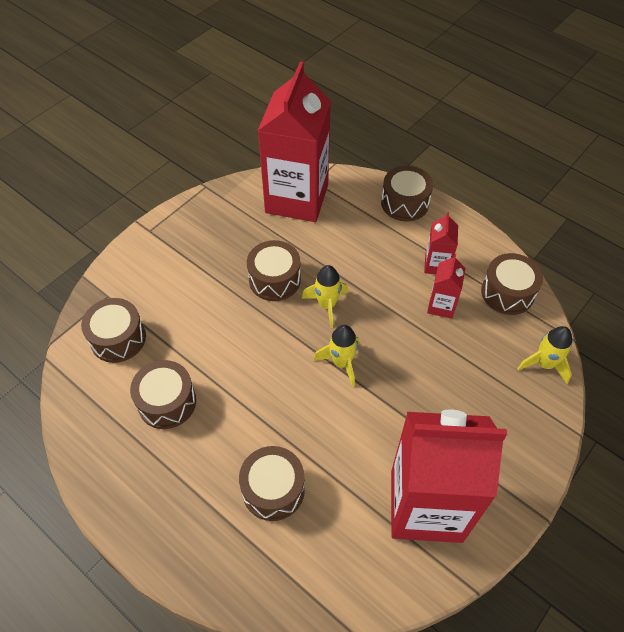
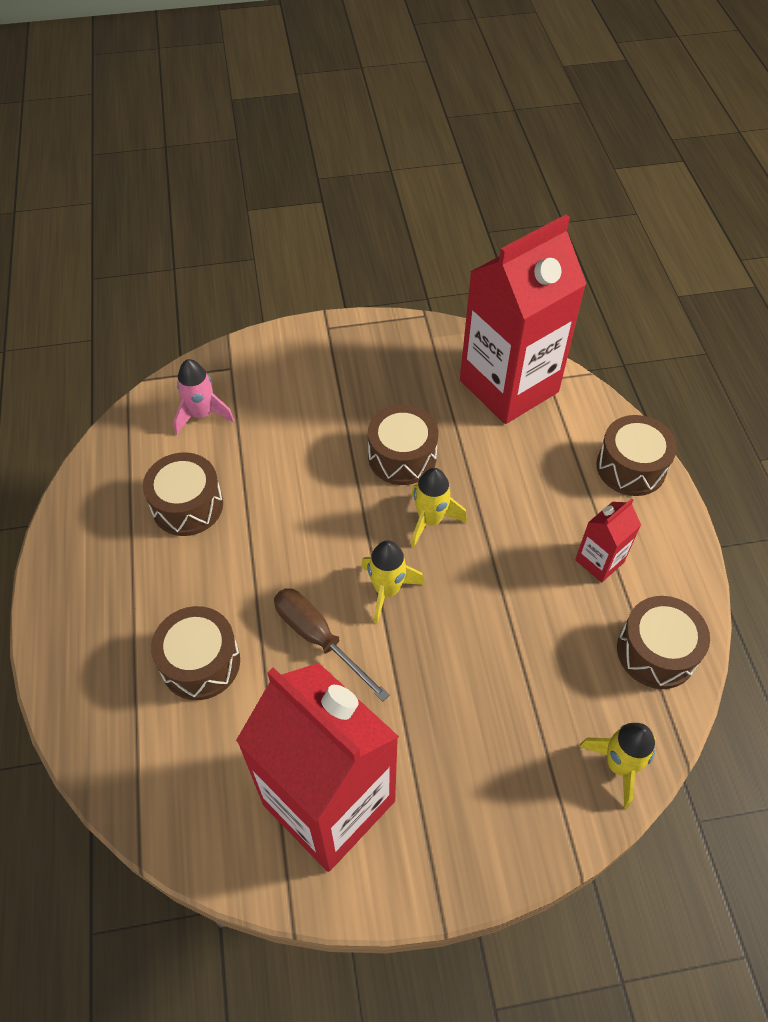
camera: 40 degrees right, 0 degrees up
(118, 338) = (202, 415): brown drum -> pink rocket
(329, 419) = (318, 638): none -> brown screwdriver
(441, 306) = (558, 610): red carton -> none

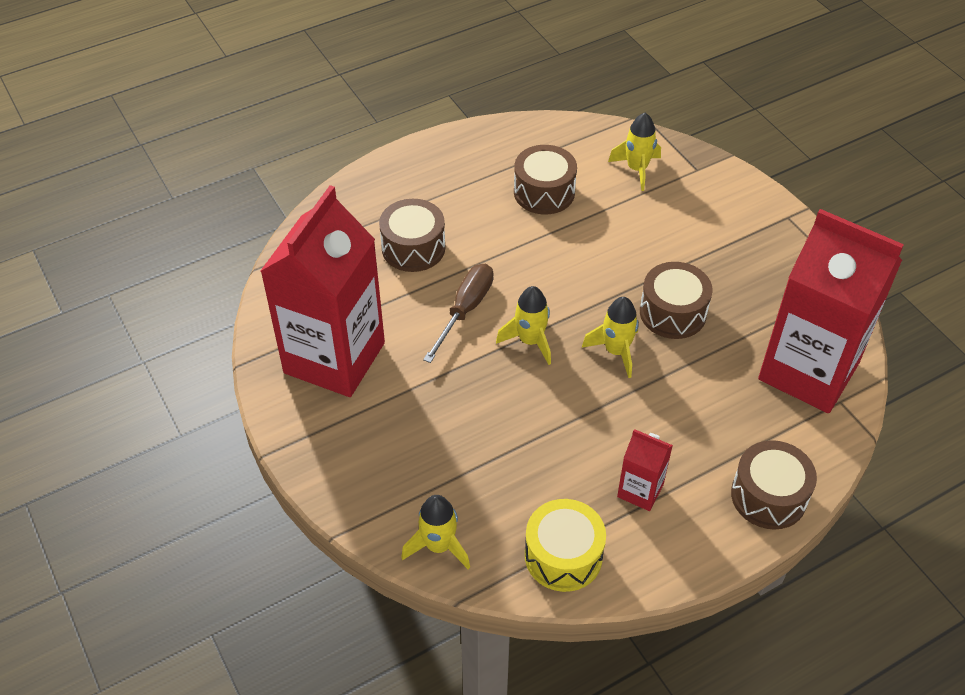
camera: 70 degrees right, 5 degrees down
(202, 415) = (637, 169): pink rocket -> yellow rocket
(656, 652) = (563, 556): brown drum -> yellow drum

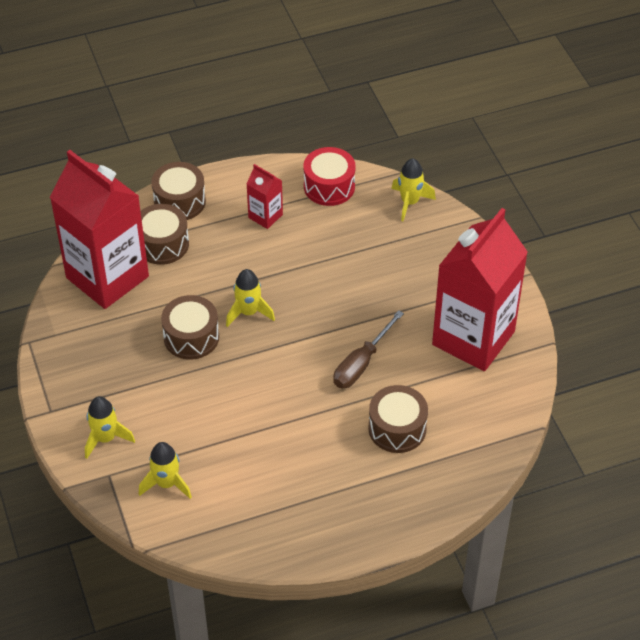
camera: 170 degrees left, 0 degrees up
(530, 341) = (314, 330): yellow rocket -> yellow rocket (106, 438)
(544, 192) = (264, 470): brown drum -> brown drum (162, 244)
(563, 556) = (329, 186): yellow drum -> red drum

